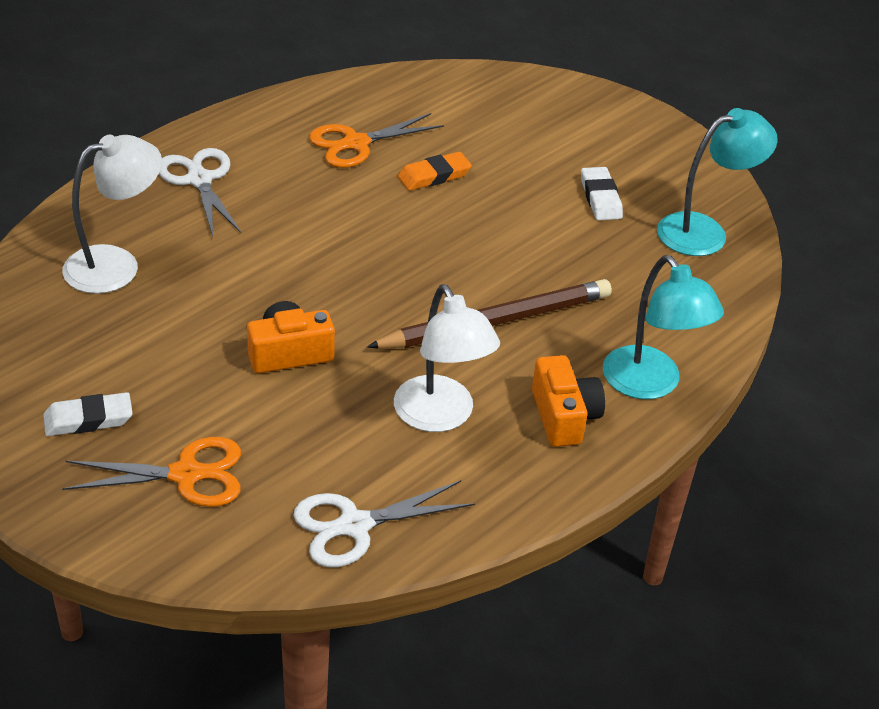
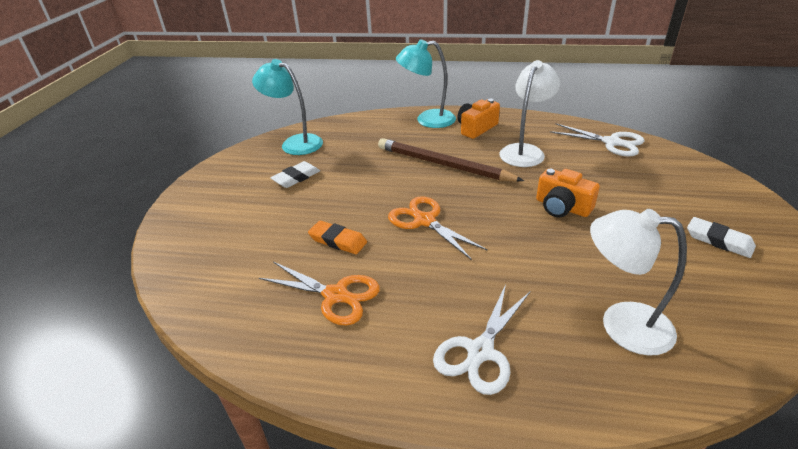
camera: 120 degrees left, 5 degrees down
(187, 475) = (676, 191): orange scissors -> orange scissors (424, 221)
(650, 384) = (427, 120): turquoise lamp -> turquoise lamp turned 120 degrees counterclockwise

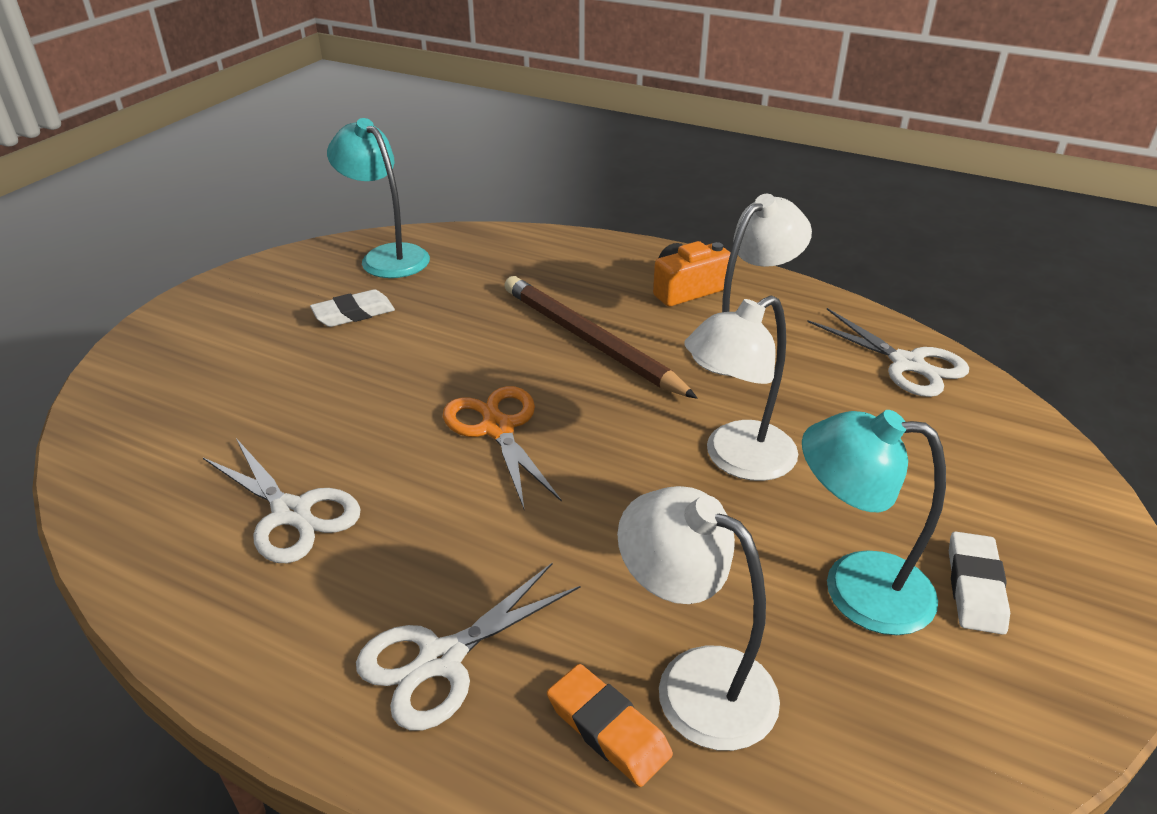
camera: 15 degrees right, 0 degrees up
(336, 295) = (292, 513): orange scissors -> white scissors
(338, 240) = (349, 428): orange eraser -> orange eraser (608, 729)
(427, 120) = (616, 258): turquoise lamp -> turquoise lamp (855, 588)
(562, 207) = (736, 459): orange camera -> white lamp
(719, 240) = (975, 587): white eraser -> white eraser turned 45 degrees clockwise

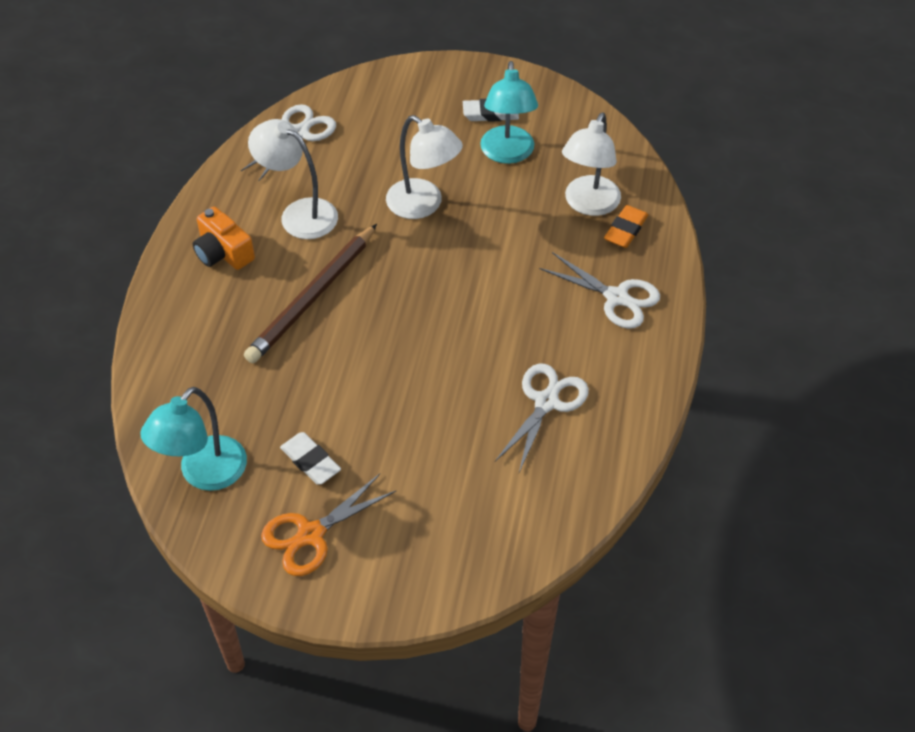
camera: 105 degrees left, 15 degrees up
(498, 428) = (431, 323): orange scissors -> orange scissors (310, 534)

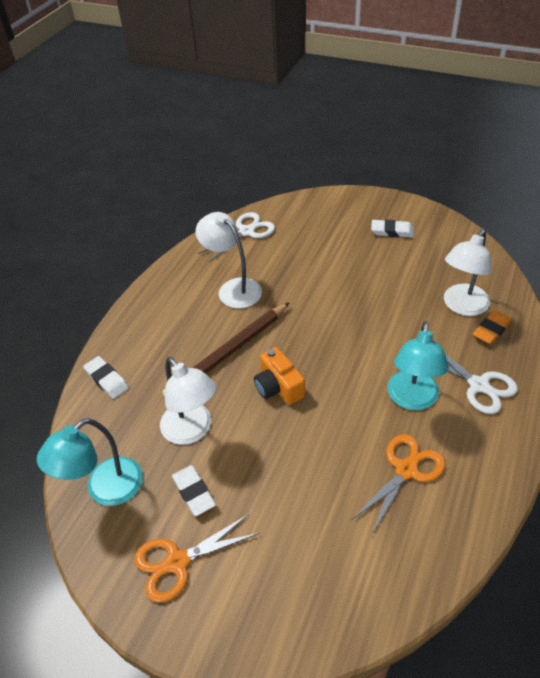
camera: 15 degrees right, 5 degrees down
(166, 349) = (107, 379): none -> white eraser
(223, 252) = (170, 311): orange camera -> orange camera (278, 387)
(423, 205) = (329, 292): white lamp -> white lamp (192, 431)
(507, 154) = (401, 261): turquoise lamp -> turquoise lamp (412, 399)
(546, 402) = (406, 470): white scissors -> orange scissors

